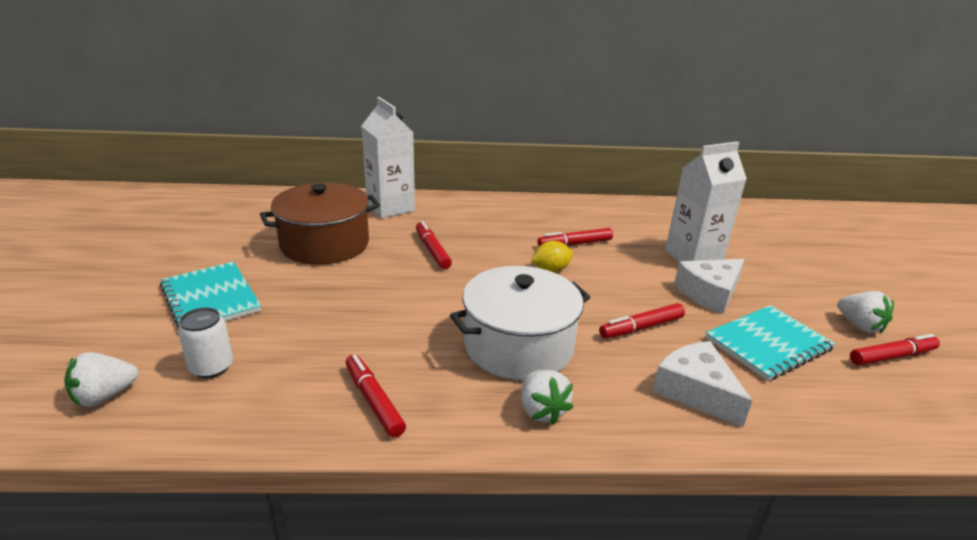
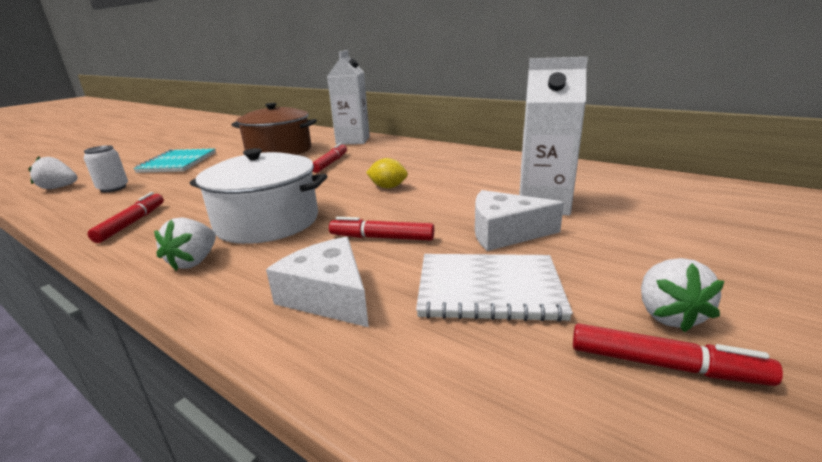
camera: 40 degrees right, 5 degrees down
(575, 244) = (442, 177): red marker -> none
(695, 391) = (328, 296): white cheese -> white cheese turned 45 degrees counterclockwise
(768, 344) = (488, 288): turquoise notebook -> white notebook

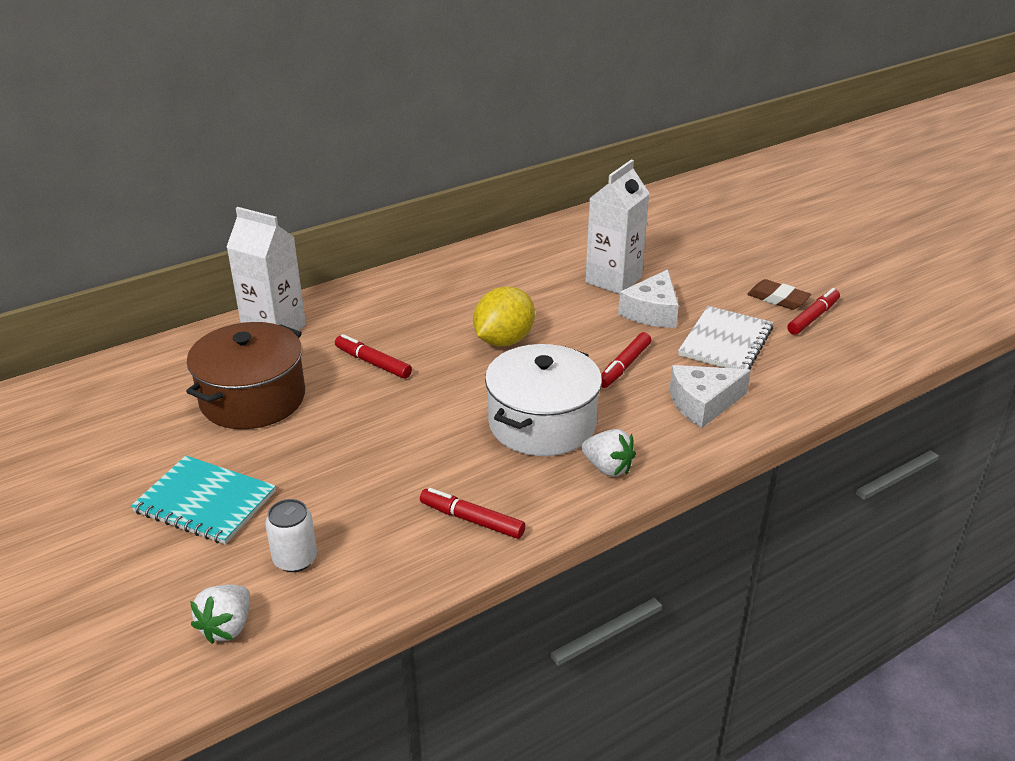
camera: 70 degrees left, 10 degrees up
(388, 187) = (504, 340): yellow lemon -> yellow lemon, size x1.72
(668, 315) = (778, 299): white strawberry -> brown eraser

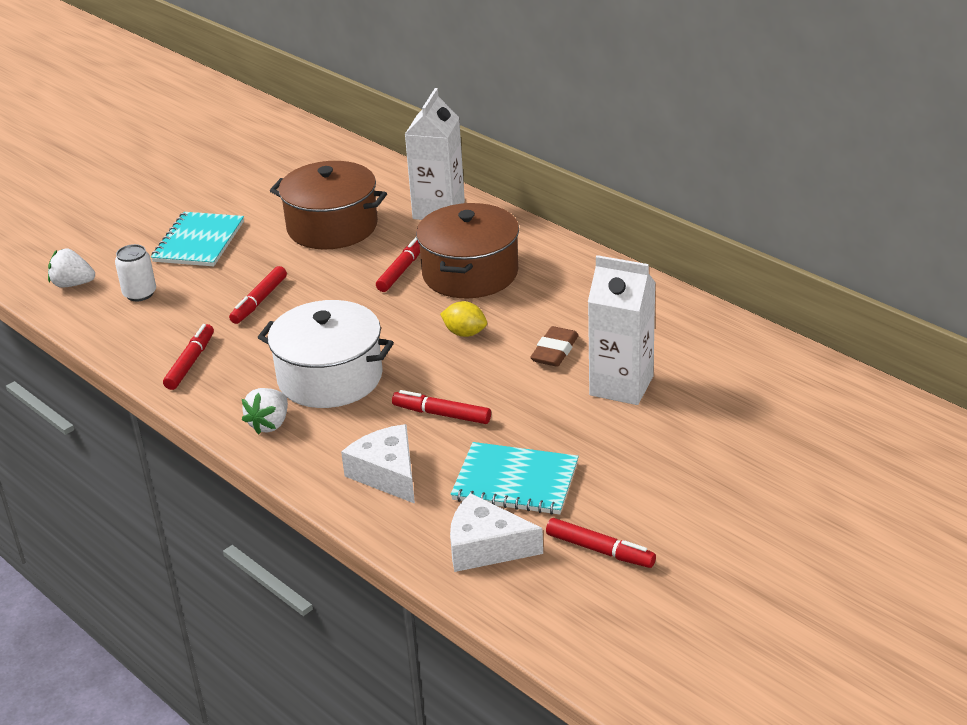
camera: 80 degrees right, 0 degrees up
(373, 461) = (259, 301): none -> red marker
(405, 326) = (470, 273): none -> brown pot
(504, 340) = (465, 333): yellow lemon -> yellow lemon, size x0.58
(652, 312) = (560, 421): white cheese -> white cheese (486, 547)
(725, 342) = (515, 481): white notebook -> turquoise notebook
(778, 299) = (634, 518): brown eraser -> brown eraser (555, 351)

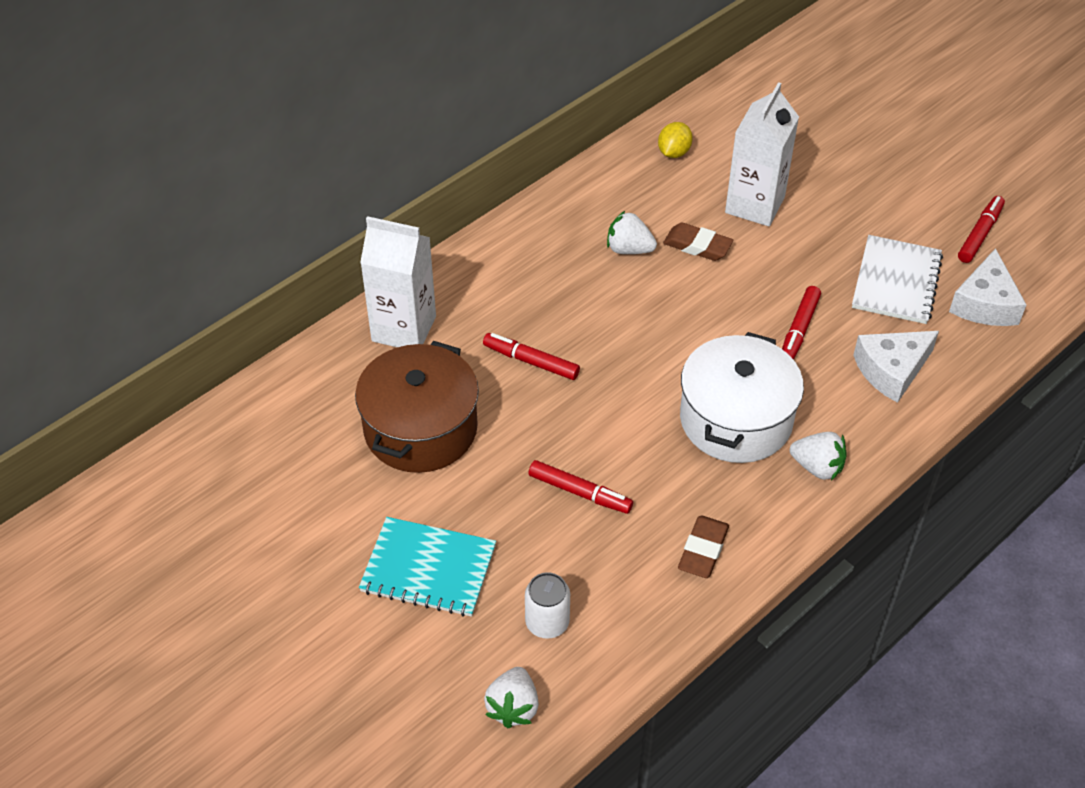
camera: 90 degrees left, 15 degrees up
(190, 363) = (703, 550): red marker -> brown eraser
(465, 333) = (661, 310): yellow lemon -> yellow lemon (674, 152)
(470, 273) = (547, 304): brown pot -> none
(515, 481) = (896, 281): turquoise notebook -> white notebook
(545, 312) = (629, 249): none -> white strawberry

